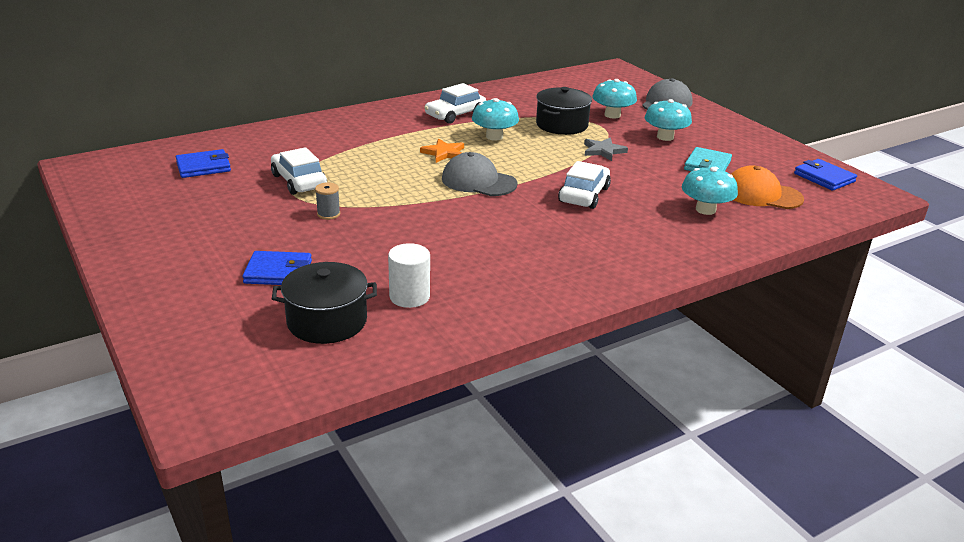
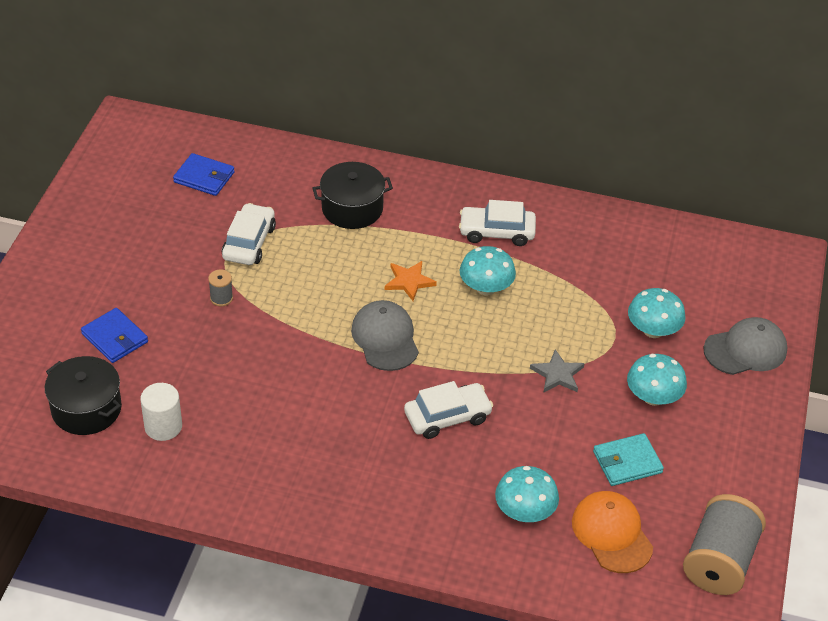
camera: 45 degrees right, 15 degrees up
(561, 125) = (576, 312): black pot -> black pot (352, 208)
(824, 177) = (719, 561): blue wallet -> grey spool

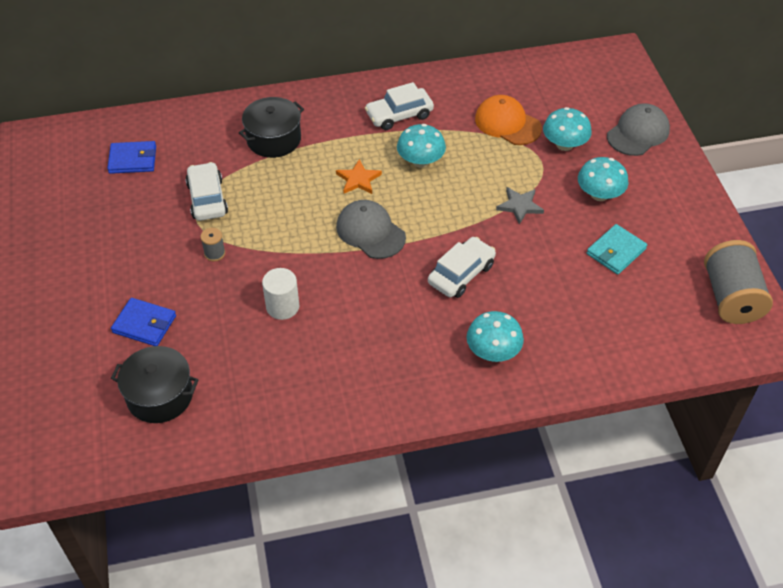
camera: 25 degrees left, 5 degrees up
(163, 426) = (237, 381): white cylinder -> white cylinder (282, 306)
(524, 511) = (569, 322): turquoise mushroom -> turquoise mushroom (493, 351)
(612, 534) = (643, 311): orange cap -> orange cap (507, 123)

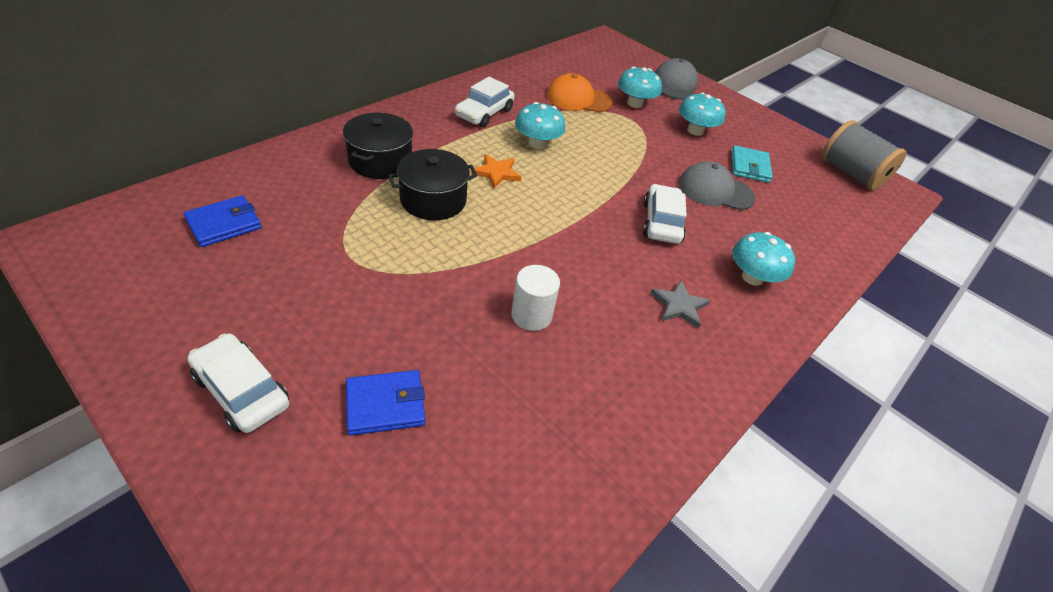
camera: 40 degrees left, 5 degrees down
(160, 396) = (479, 487): black pot -> black pot (433, 200)
(207, 199) = (352, 236): white car -> white car (242, 391)
(214, 253) = (408, 289): grey spool -> none
(370, 232) = (550, 214): grey cap -> grey cap (715, 190)
(520, 206) = (650, 155): grey star -> grey star (679, 306)

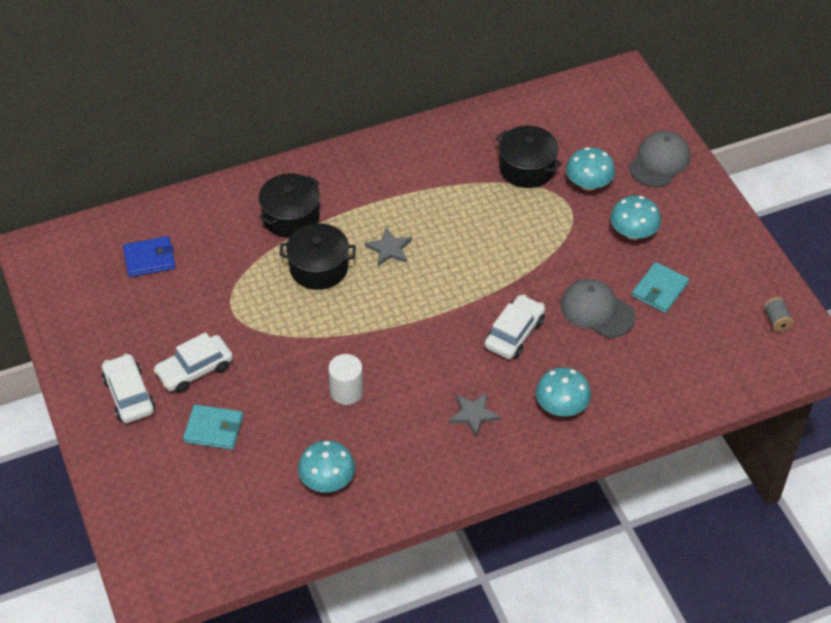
camera: 30 degrees right, 5 degrees up
(385, 405) = (213, 429): blue wallet -> turquoise wallet
(484, 113) = (414, 173): white car -> white car (195, 370)
(496, 173) = (389, 249): orange star -> grey star
(537, 143) = (447, 221): turquoise mushroom -> turquoise mushroom (327, 480)
(578, 99) = (527, 168): orange cap -> black pot
(851, 174) = (776, 321): grey spool -> grey spool, size x0.43

